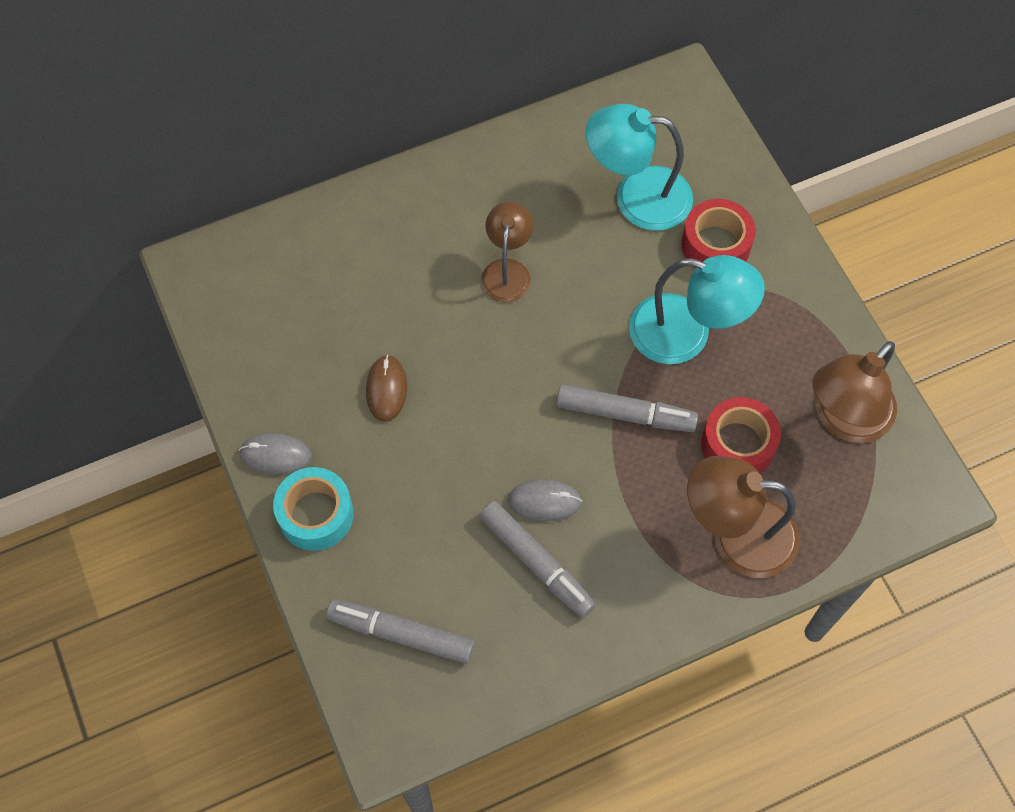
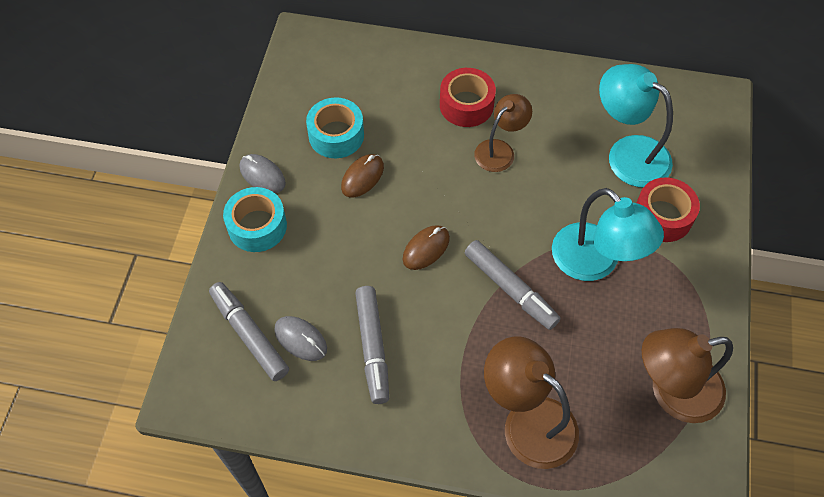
camera: 35 degrees right, 5 degrees down
(321, 360) = (336, 135): none -> turquoise tape
(511, 425) = (426, 249): none -> brown mouse
(544, 501) = (409, 311): grey mouse -> grey mouse (300, 339)
(738, 444) = (577, 359): red tape -> red tape (466, 105)

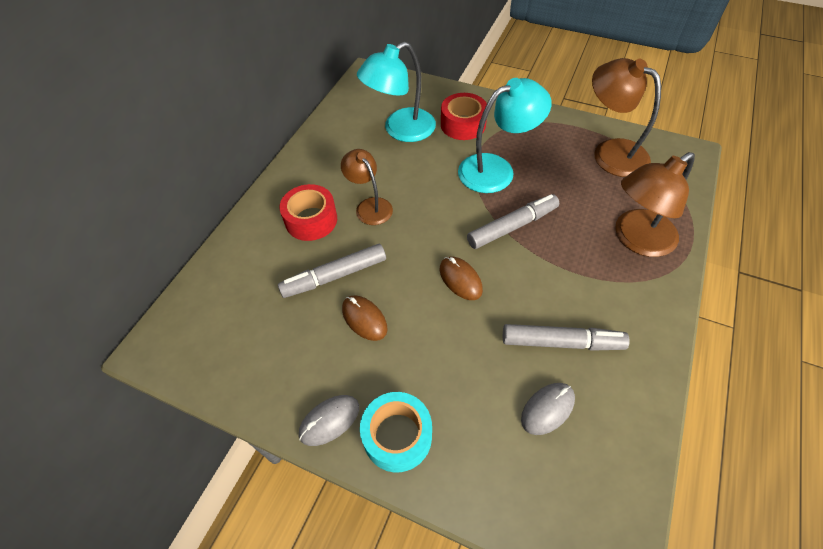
camera: 75 degrees left, 5 degrees down
(249, 335) = (537, 464): grey marker -> grey marker (334, 276)
(336, 135) = (303, 335): turquoise tape -> none
(672, 392) = (610, 152): brown lamp -> brown lamp turned 135 degrees clockwise

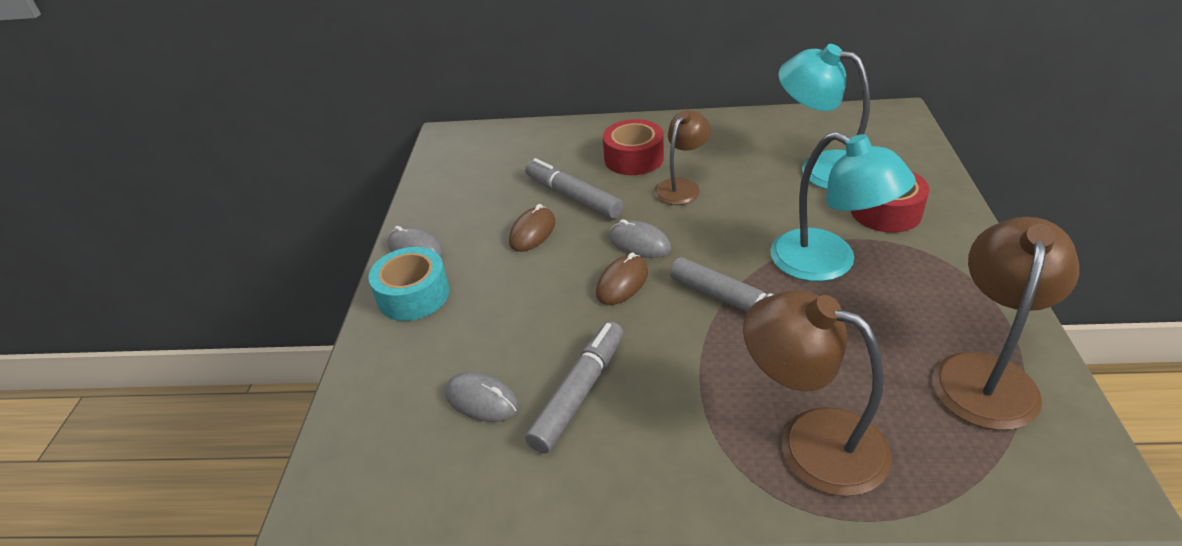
camera: 70 degrees right, 15 degrees down
(421, 254) = (639, 243): none -> grey mouse
(561, 342) = (579, 393): grey marker -> grey marker turned 135 degrees counterclockwise

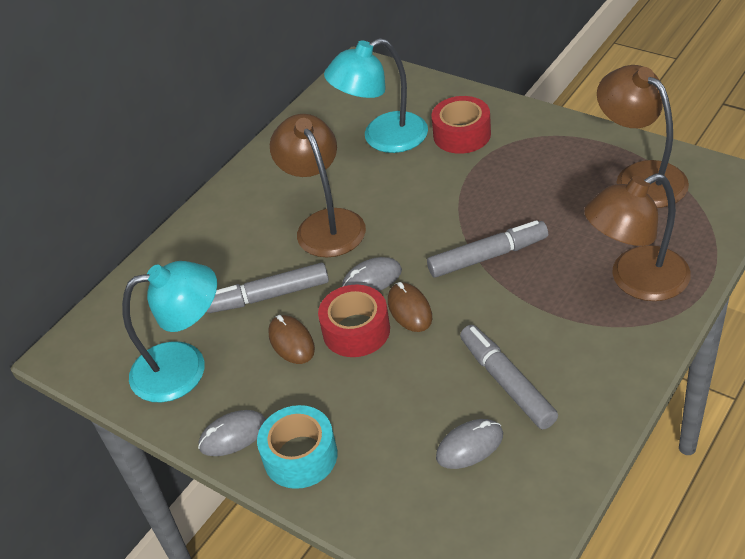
camera: 55 degrees left, 5 degrees up
(634, 158) = (255, 235): red tape -> red tape (356, 330)
(681, 187) = (325, 223): brown lamp -> brown lamp, size x1.58
(828, 263) = (488, 190): turquoise lamp -> turquoise lamp (184, 367)

